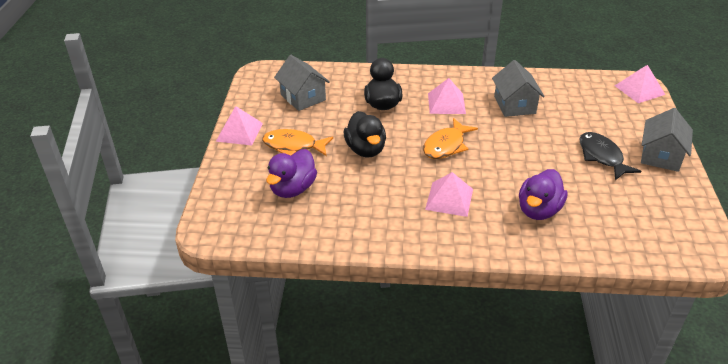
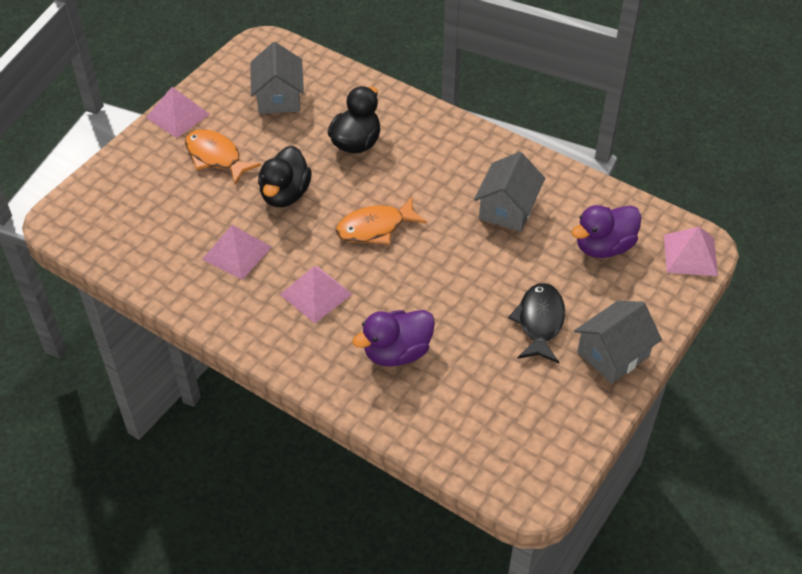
camera: 30 degrees right, 10 degrees up
(293, 189) = (172, 209): purple duck -> purple duck (603, 247)
(446, 103) = (429, 172): pink pyramid -> pink pyramid (237, 253)

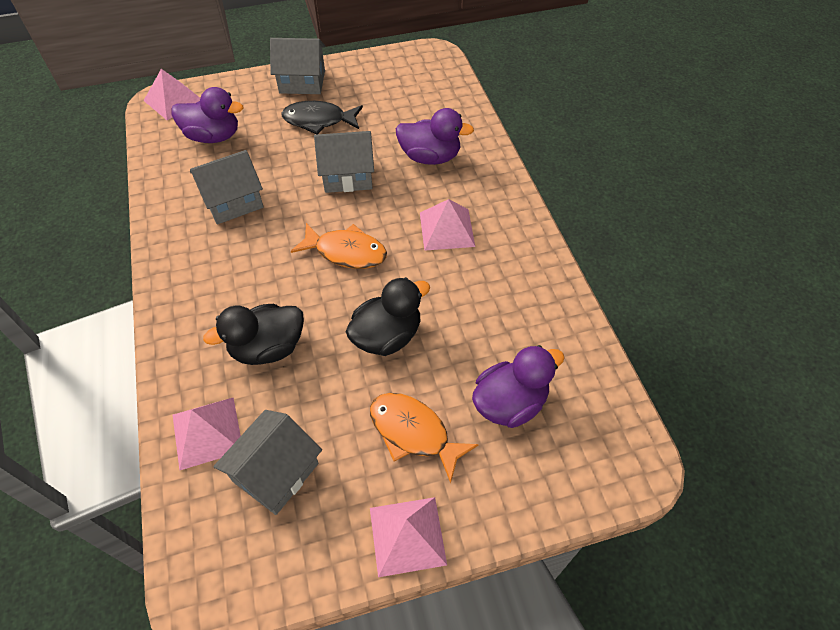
camera: 140 degrees left, 5 degrees up
(166, 206) = (510, 403): none -> purple duck
(216, 157) = (413, 433): orange fish -> orange fish turned 135 degrees clockwise
(237, 253) = (480, 305): pink pyramid -> pink pyramid (207, 432)
(447, 287) = (347, 176): none -> grey house
(539, 322) = (319, 120): black fish -> black fish turned 45 degrees clockwise

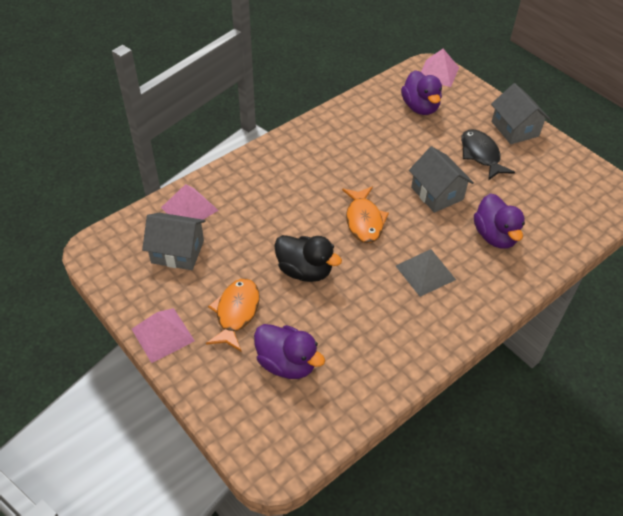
camera: 65 degrees right, 5 degrees down
(233, 201) = (369, 143): grey house -> none
(268, 348) = (261, 211): black duck -> none
(446, 229) = (425, 272): pink pyramid -> grey pyramid

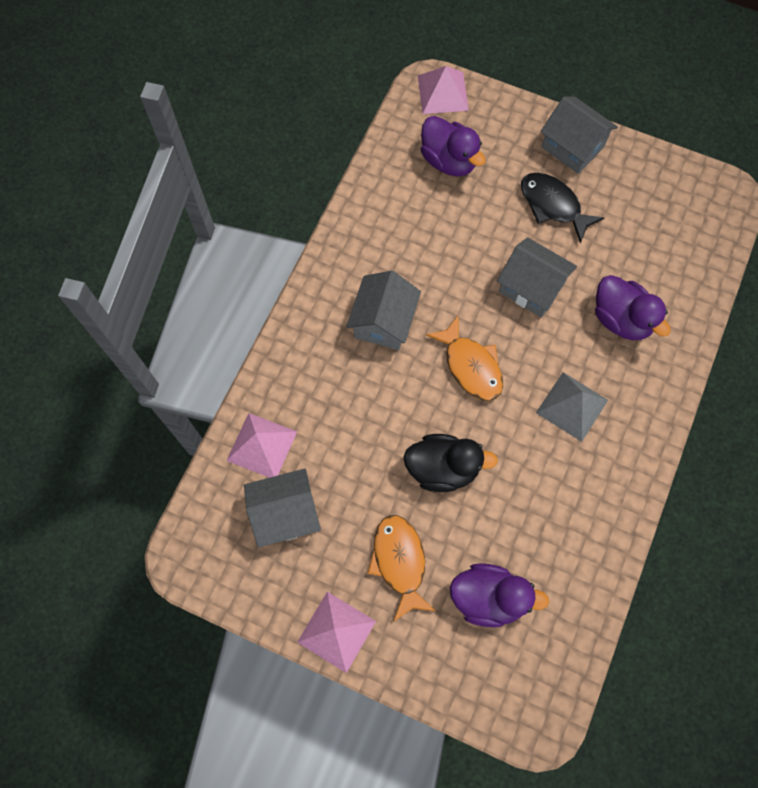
camera: 25 degrees left, 20 degrees up
(318, 174) = (383, 322): none -> grey house

